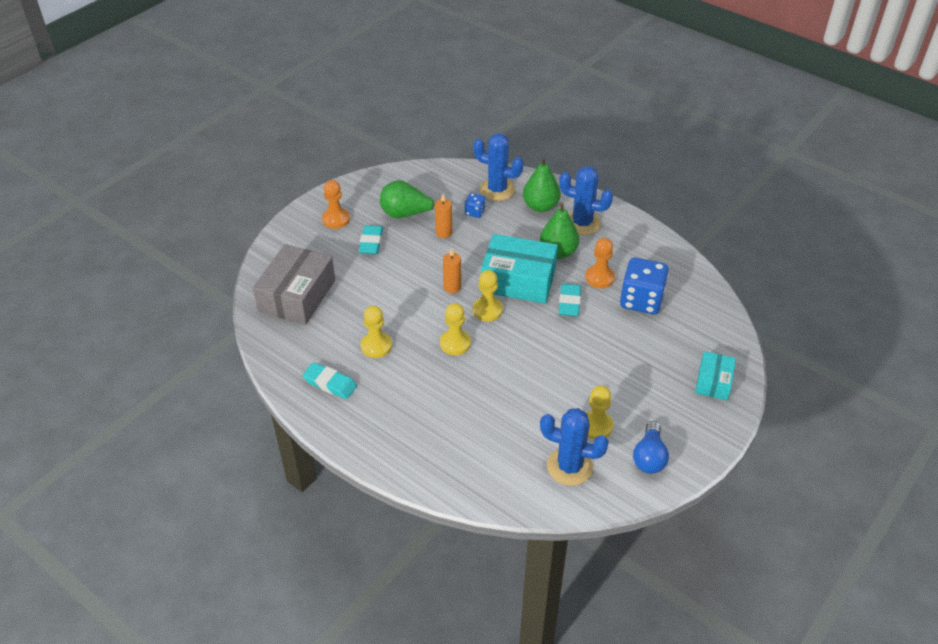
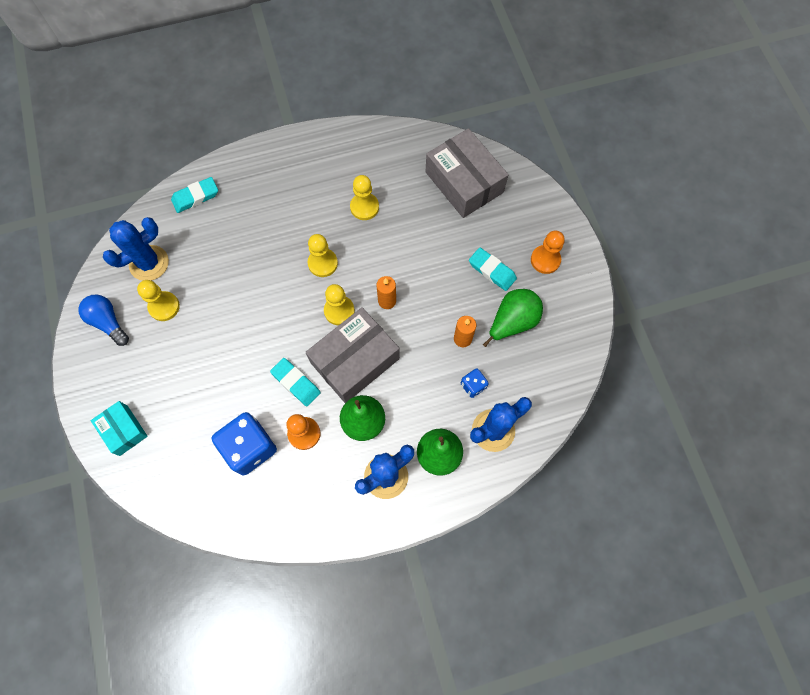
camera: 125 degrees right, 25 degrees up
(330, 383) = (351, 158): turquoise eraser -> turquoise eraser (195, 197)
(518, 280) = (355, 360): turquoise box -> grey box

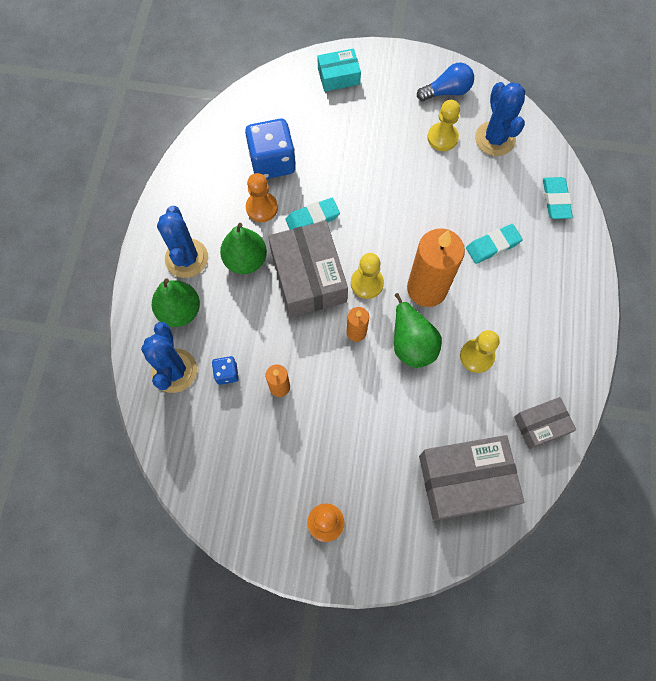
camera: 115 degrees right, 0 degrees up
(323, 263) = (427, 288): yellow pawn -> orange candle
(397, 148) = (541, 425): none -> grey box
(492, 271) = (340, 455): turquoise eraser -> turquoise eraser (493, 245)
(512, 322) = (272, 447): green pear -> green pear (411, 343)

